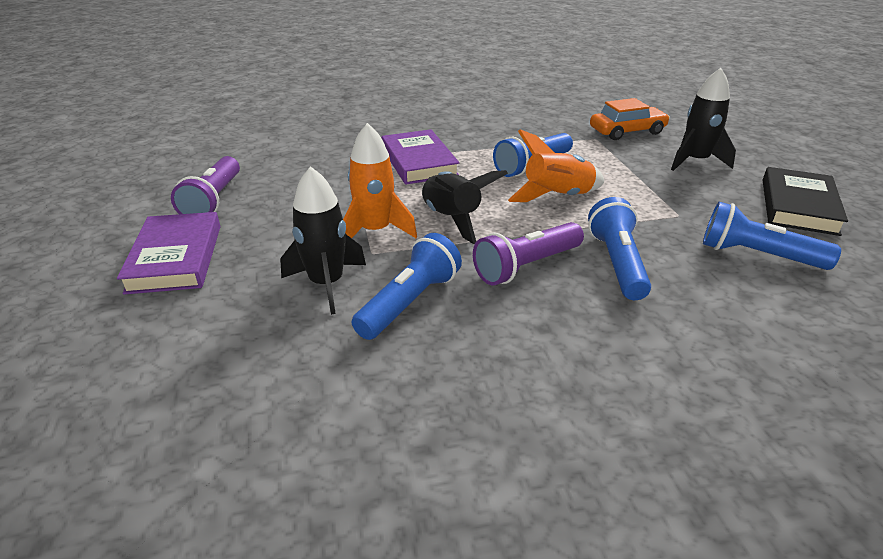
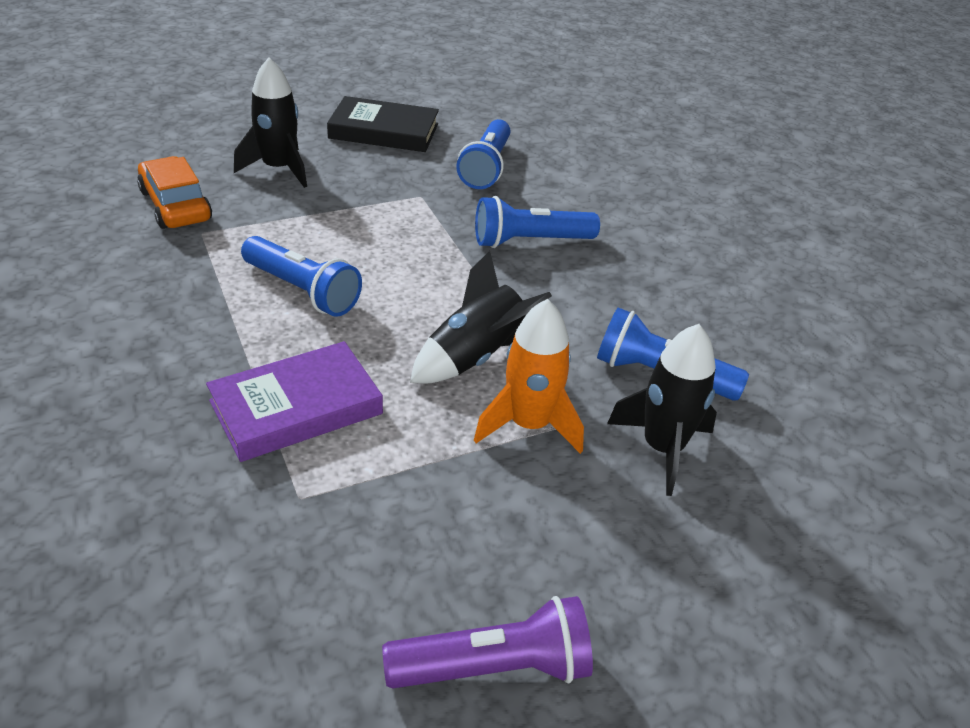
camera: 105 degrees left, 5 degrees up
(175, 258) = (683, 642): purple book -> none
(526, 266) = (559, 297): purple flashlight -> none
(557, 197) = (394, 272): orange rocket -> none

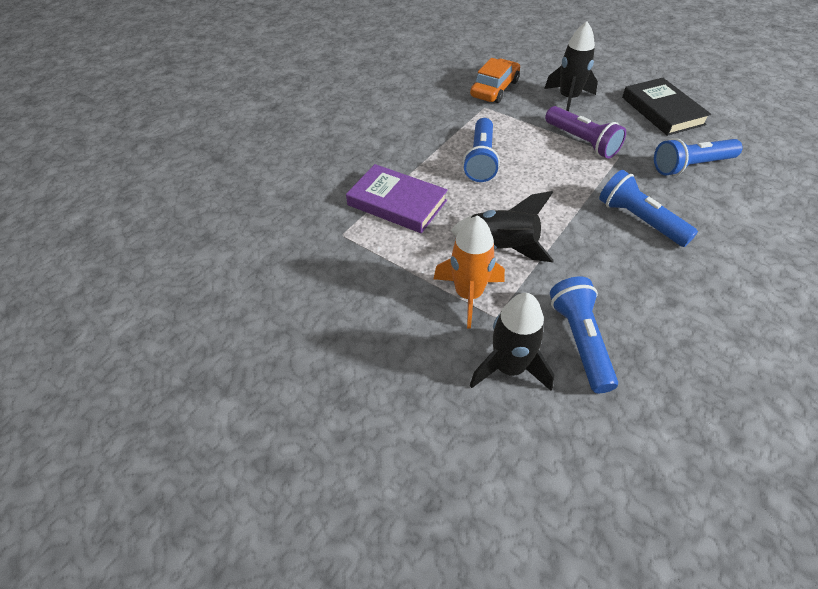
camera: 65 degrees right, 10 degrees up
(494, 668) = (291, 355): purple flashlight -> purple flashlight (582, 142)

